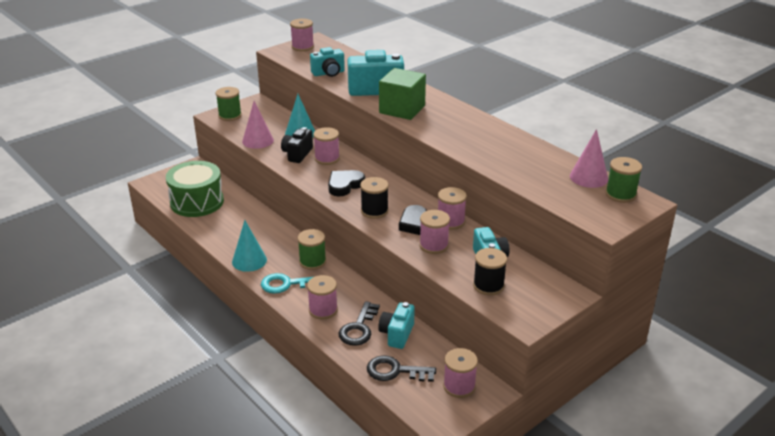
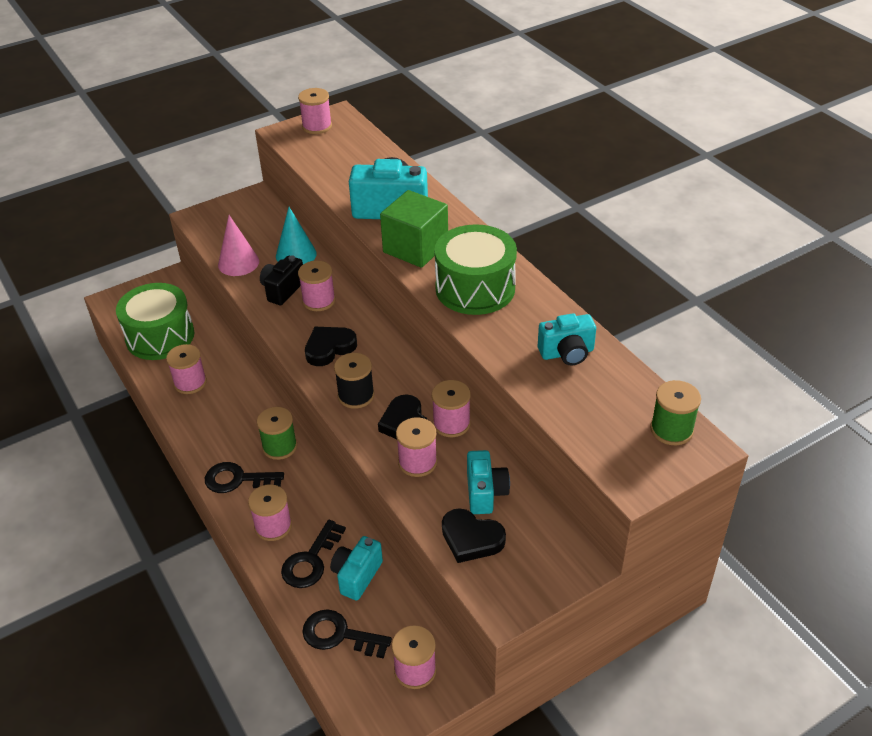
camera: 10 degrees right, 10 degrees up
(230, 115) = (214, 218): green spool -> none
(230, 228) = (190, 382): none -> pink spool
(249, 260) = (201, 437): turquoise cone -> none
(286, 284) = (237, 479): turquoise key -> black key
(328, 73) = (337, 176): turquoise camera -> turquoise camera (567, 353)
(454, 128) = (475, 288): none -> green drum
(488, 285) = (471, 539): black spool -> black heart
(589, 177) = (636, 394): pink cone -> none

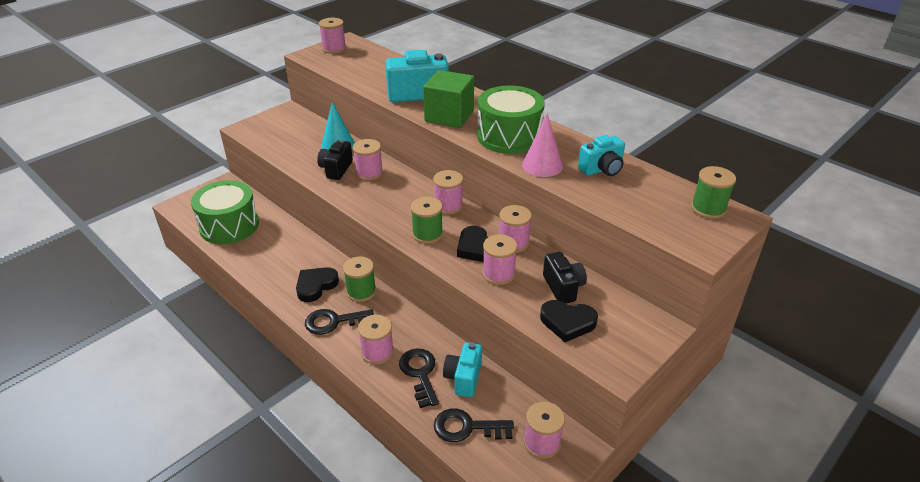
camera: 15 degrees left, 5 degrees down
(190, 382) = (267, 256): pink spool -> pink spool (448, 206)
(238, 263) = (291, 155): pink cone -> pink cone (542, 165)
(311, 560) = (420, 373): black key -> black key turned 150 degrees clockwise
(329, 348) = (391, 204): black heart -> black heart (316, 286)
(356, 395) = (427, 234): black spool -> green spool
(485, 493) = (563, 287): turquoise camera -> black camera

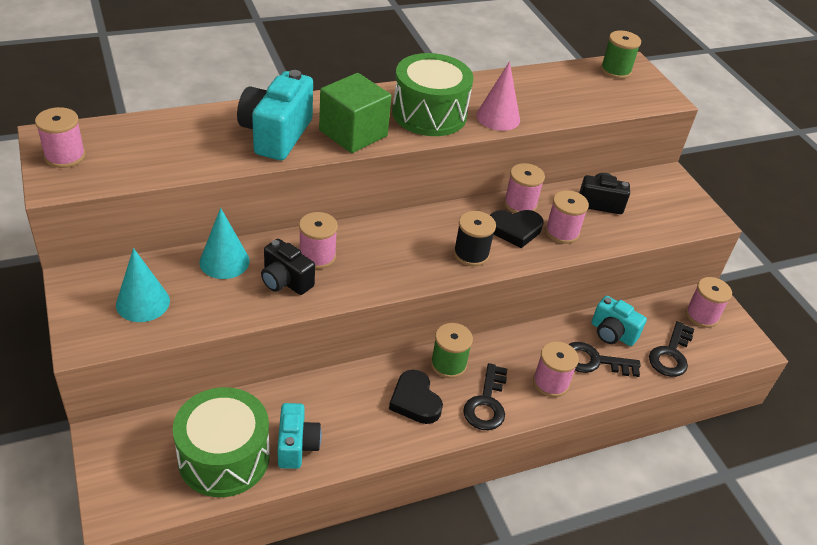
camera: 70 degrees left, 5 degrees up
(284, 133) = (143, 302): none -> turquoise cone
(427, 234) = (471, 254): green spool -> black spool
(448, 206) = (430, 221): pink spool -> none
(567, 322) = (645, 220): black heart -> none
(602, 169) = (527, 90): turquoise camera -> turquoise camera (296, 446)

